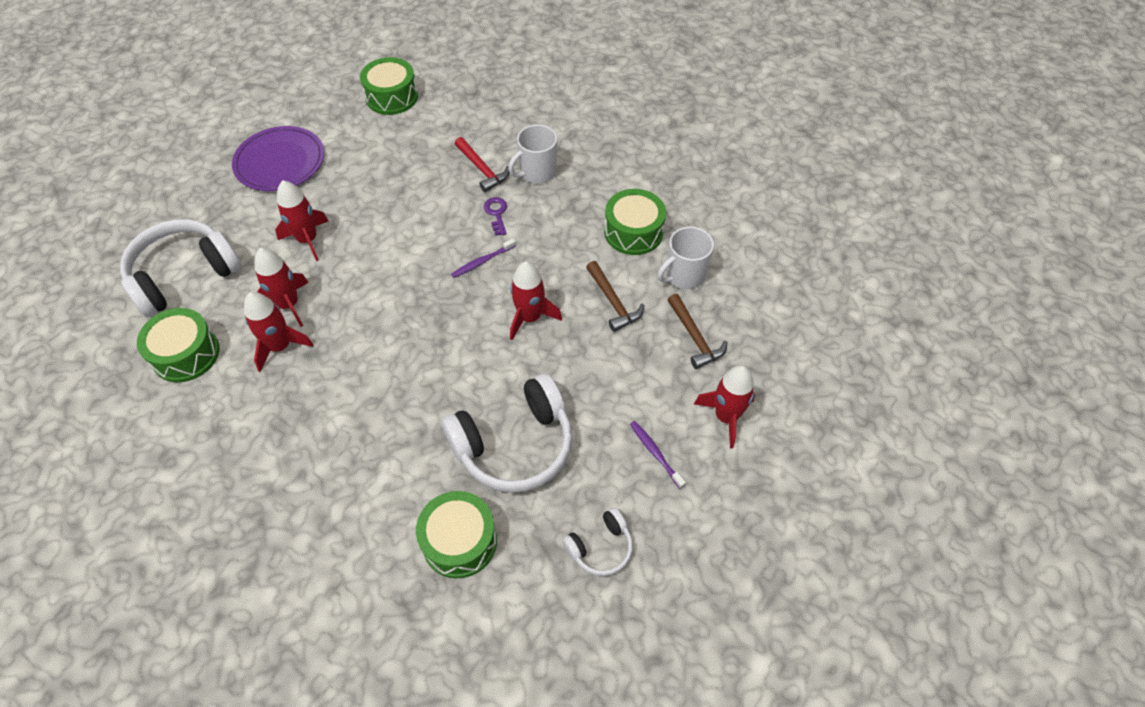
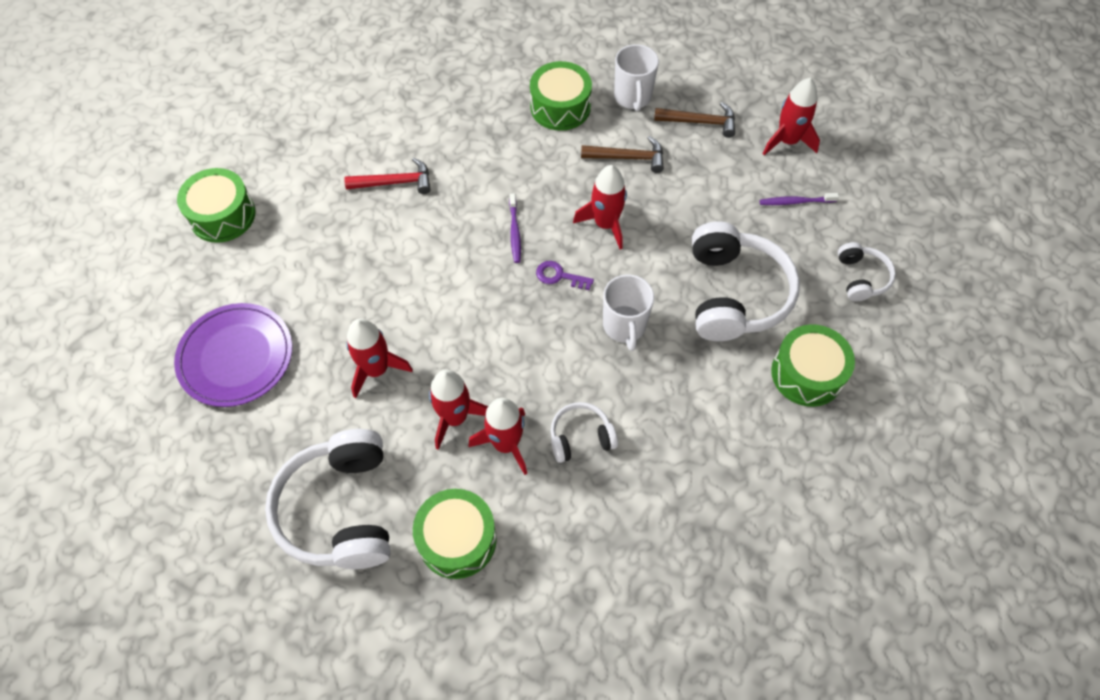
camera: 60 degrees left, 5 degrees up
(309, 393) = (580, 437): none -> white headphones
(496, 214) = (463, 196): purple key -> purple key (559, 276)
(537, 173) = (435, 142): white mug -> white mug (624, 326)

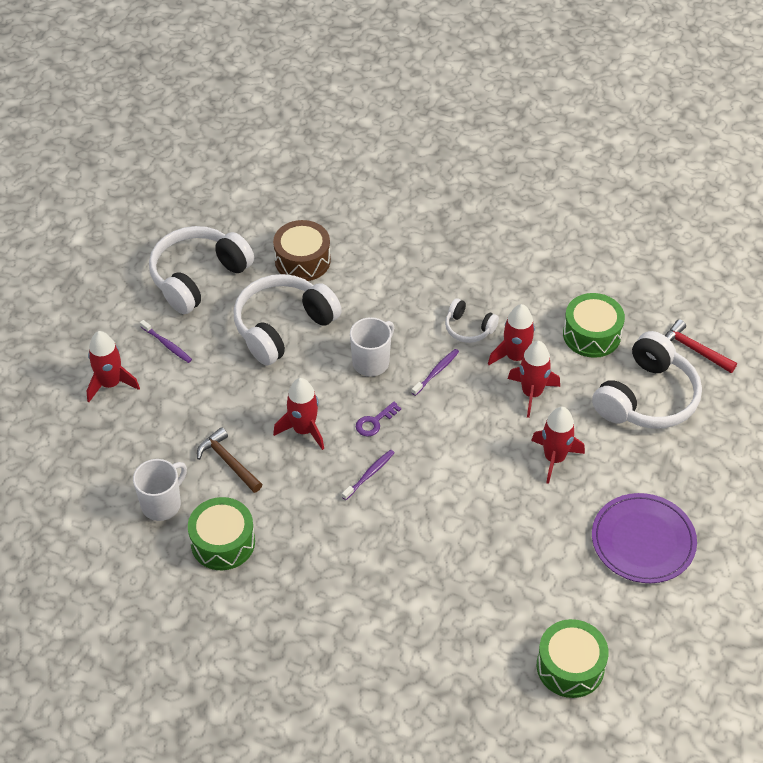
camera: 135 degrees left, 10 degrees down
(395, 182) = (413, 584): red hammer -> red hammer (694, 350)
(559, 276) = (375, 422): purple key -> purple key turned 75 degrees clockwise
(560, 365) = (436, 372): none -> purple toothbrush
(700, 122) = (144, 445): brown hammer -> none
(807, 373) = (302, 260): green drum -> brown drum
(861, 277) = (198, 277): white headphones -> white headphones, size x1.98

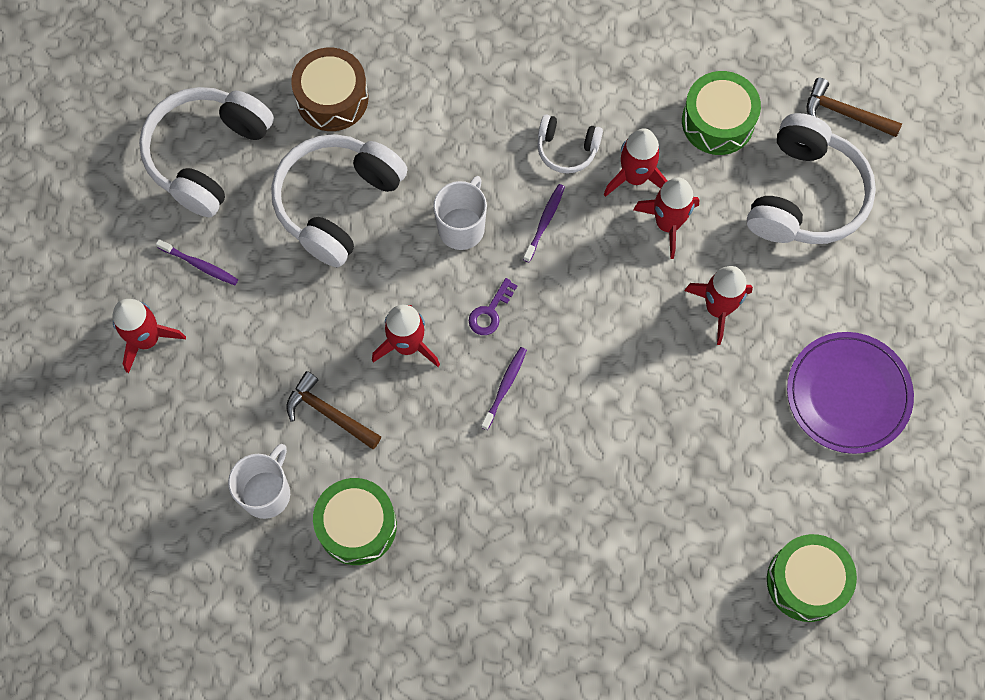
camera: 15 degrees left, 20 degrees up
(694, 350) = (844, 113): red hammer -> brown hammer

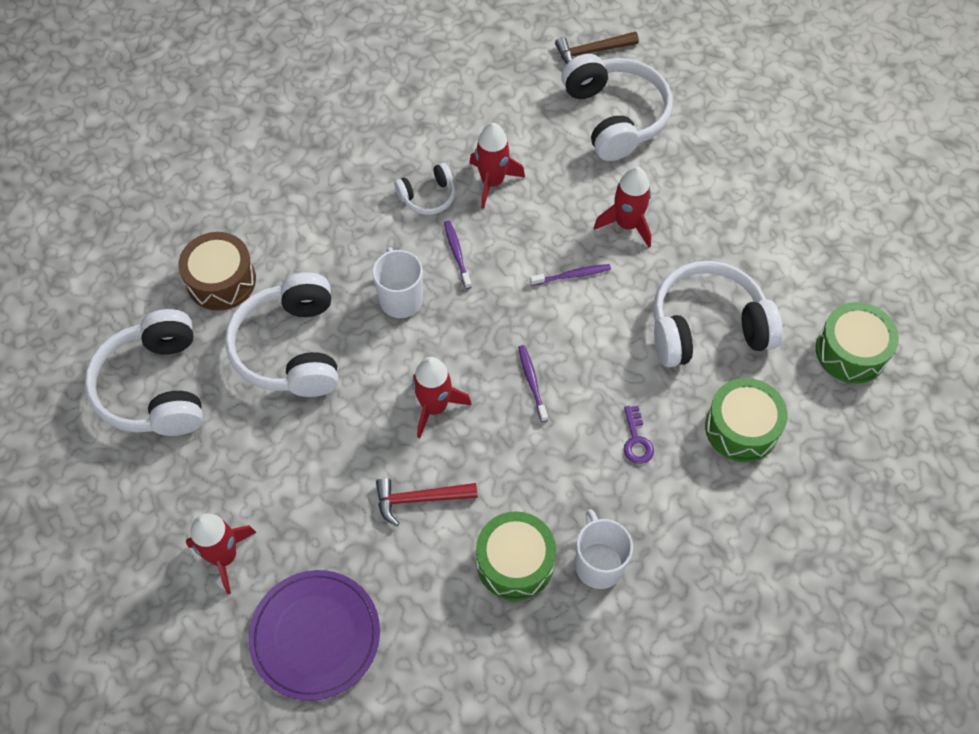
camera: 40 degrees left, 10 degrees down
(199, 265) = (219, 470): purple toothbrush -> purple toothbrush (572, 275)
(267, 493) = (424, 594): white mug -> white mug (598, 564)
(329, 413) = (419, 499): brown hammer -> red hammer
(490, 312) = (474, 340): purple key -> purple key (636, 440)
(667, 224) = (542, 196): red rocket -> none
(699, 457) = (707, 327): none -> white headphones
(718, 121) = (515, 111): green drum -> green drum (741, 428)
(848, 394) = (760, 216): purple plate -> purple plate (315, 636)

